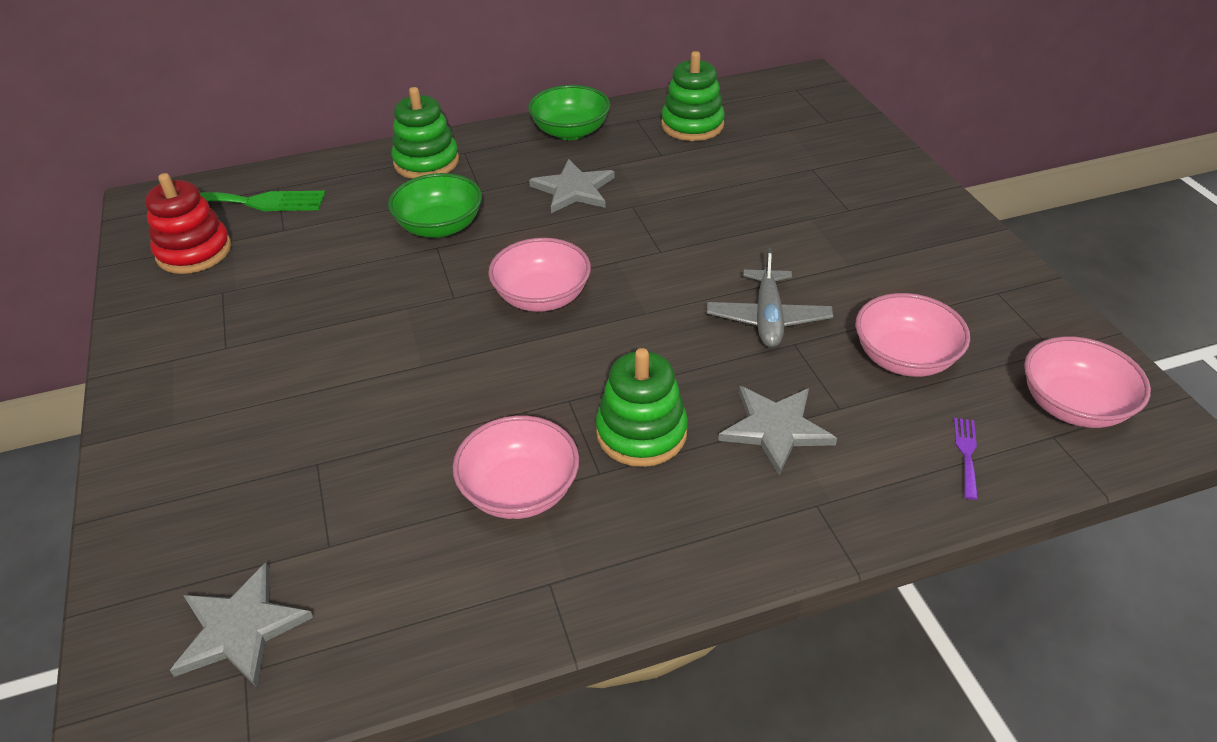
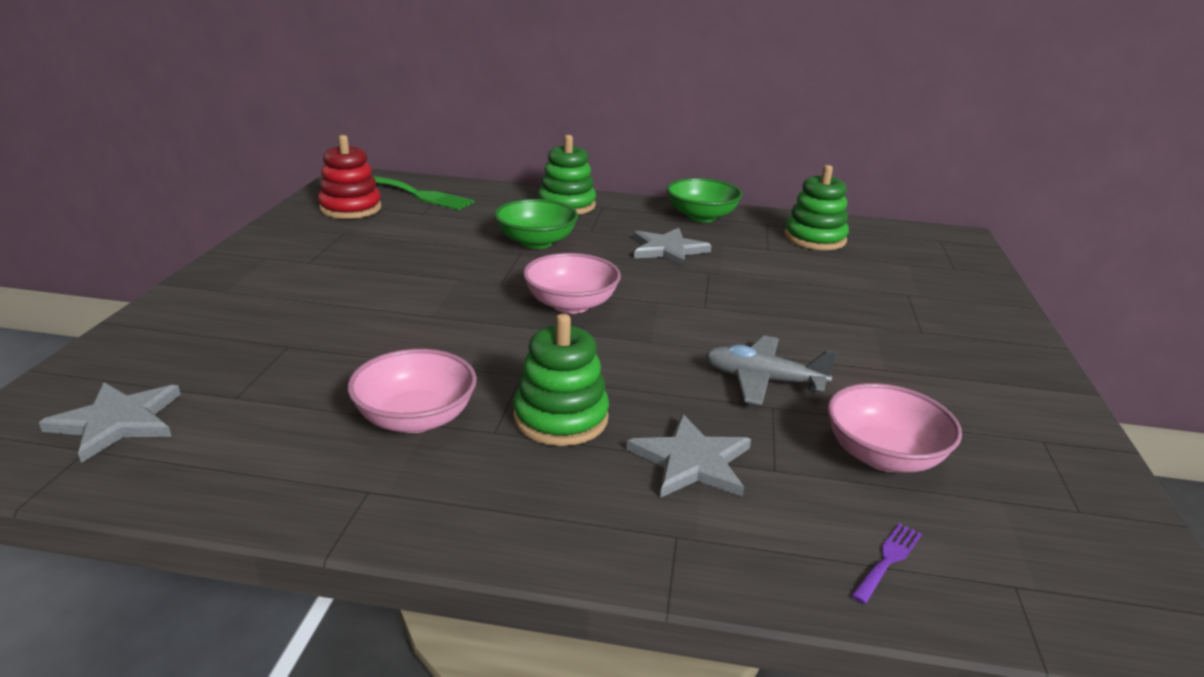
camera: 25 degrees right, 15 degrees down
(768, 318) = (763, 380): grey plane -> grey plane turned 75 degrees clockwise
(1073, 405) = (1065, 568): pink bowl -> none

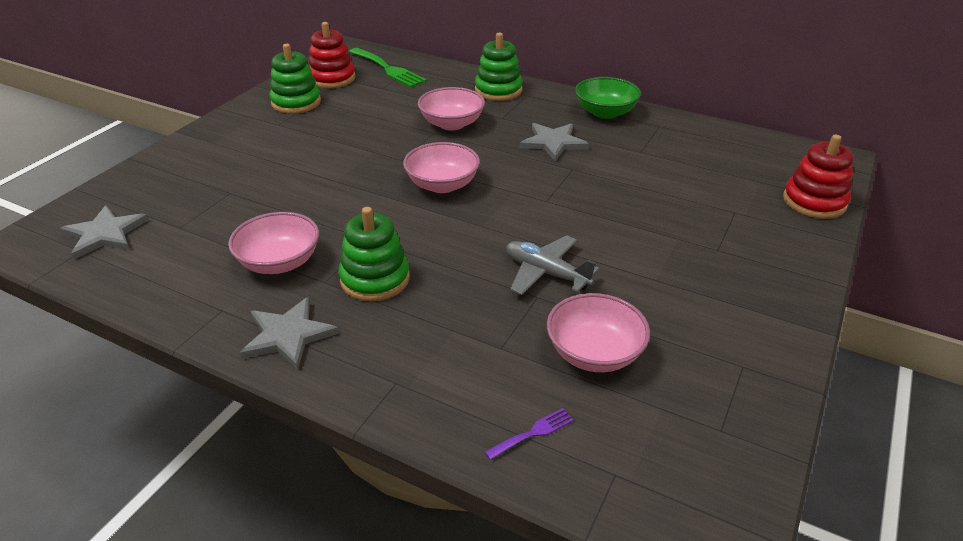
camera: 20 degrees right, 10 degrees up
(536, 242) = (451, 124): green bowl -> pink bowl
(691, 461) = (444, 329): grey star -> grey star (288, 335)
(815, 238) = (692, 146): green stacking toy -> green stacking toy (296, 102)
(973, 276) = (814, 202): none -> red stacking toy

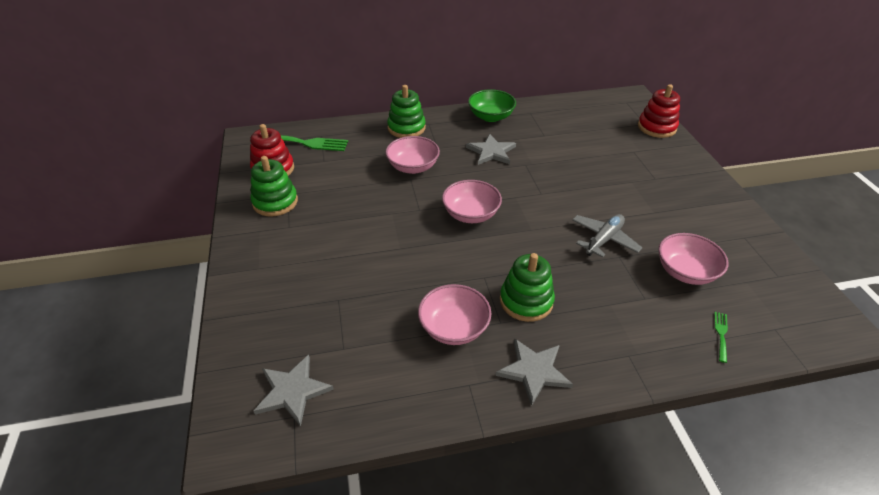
camera: 40 degrees left, 5 degrees up
(533, 433) = (721, 334): purple fork -> green fork
(546, 273) = (604, 240): grey plane -> grey plane turned 135 degrees clockwise

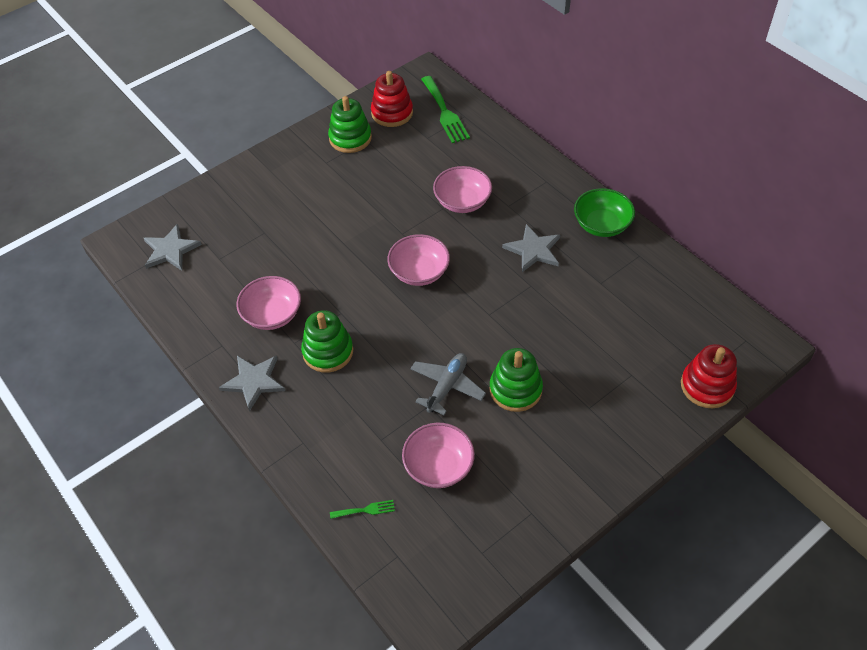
camera: 65 degrees right, 10 degrees up
(406, 128) = (525, 168): green stacking toy -> green stacking toy (515, 389)
(604, 240) = (447, 386): grey plane -> grey plane turned 75 degrees counterclockwise

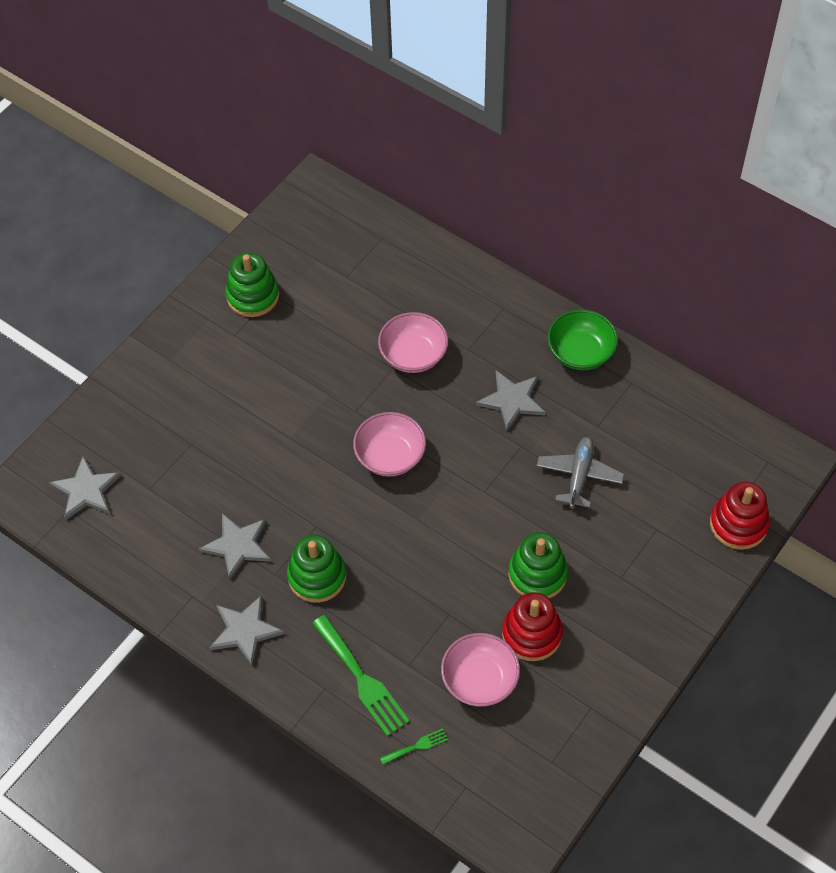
camera: 15 degrees left, 5 degrees up
(272, 314) = (237, 546): pink bowl -> grey star
(392, 113) = (293, 250): red stacking toy -> red stacking toy (532, 634)
(445, 112) = (357, 237): green fork -> green fork (362, 679)
(447, 386) = (462, 587): grey plane -> grey plane (579, 476)

